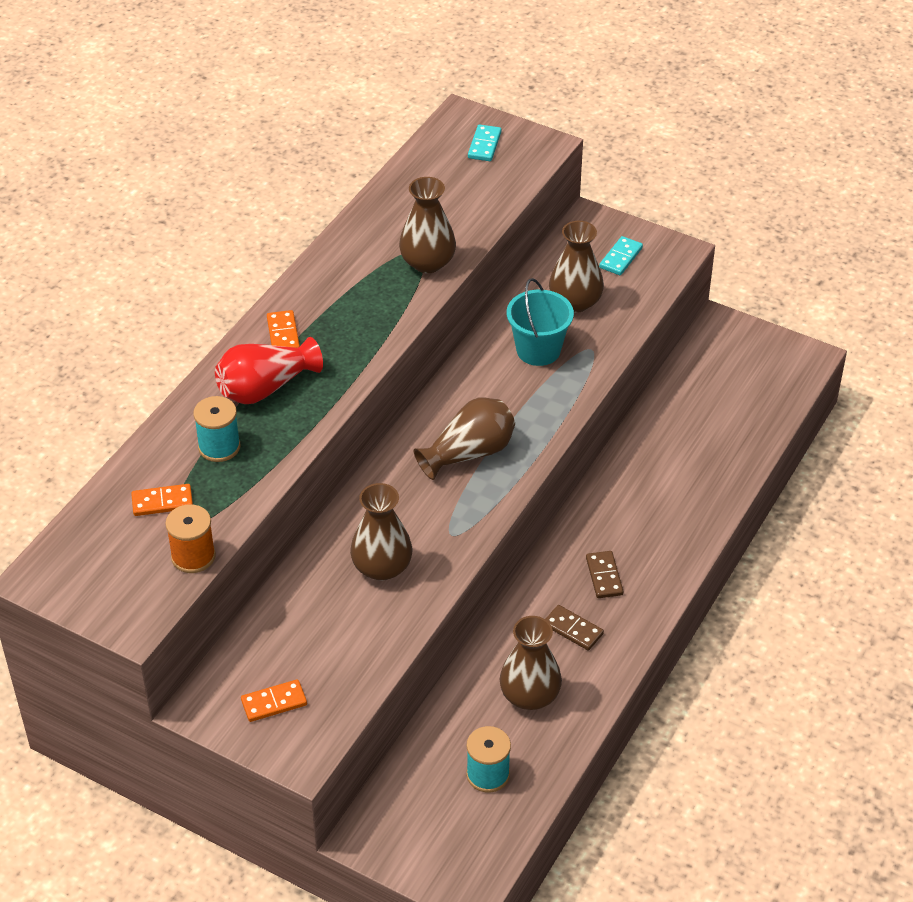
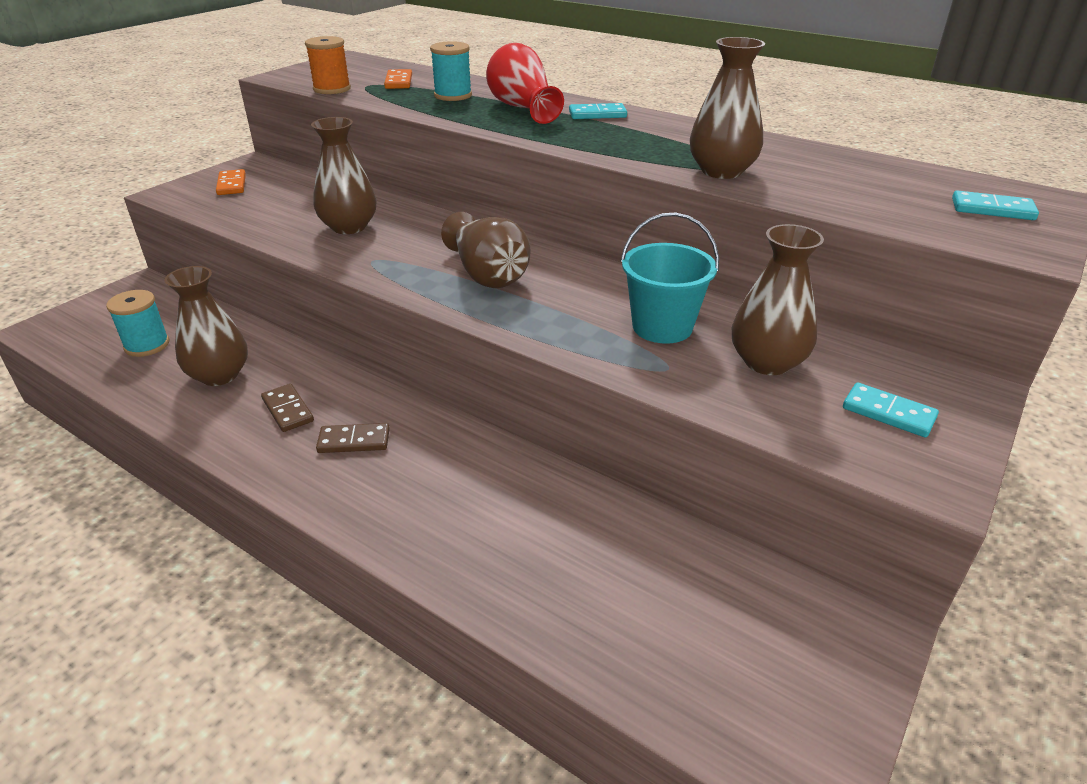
camera: 95 degrees right, 10 degrees down
(283, 334) = (597, 114): orange domino -> turquoise domino
(573, 629) = (287, 410): brown domino -> brown domino turned 75 degrees counterclockwise

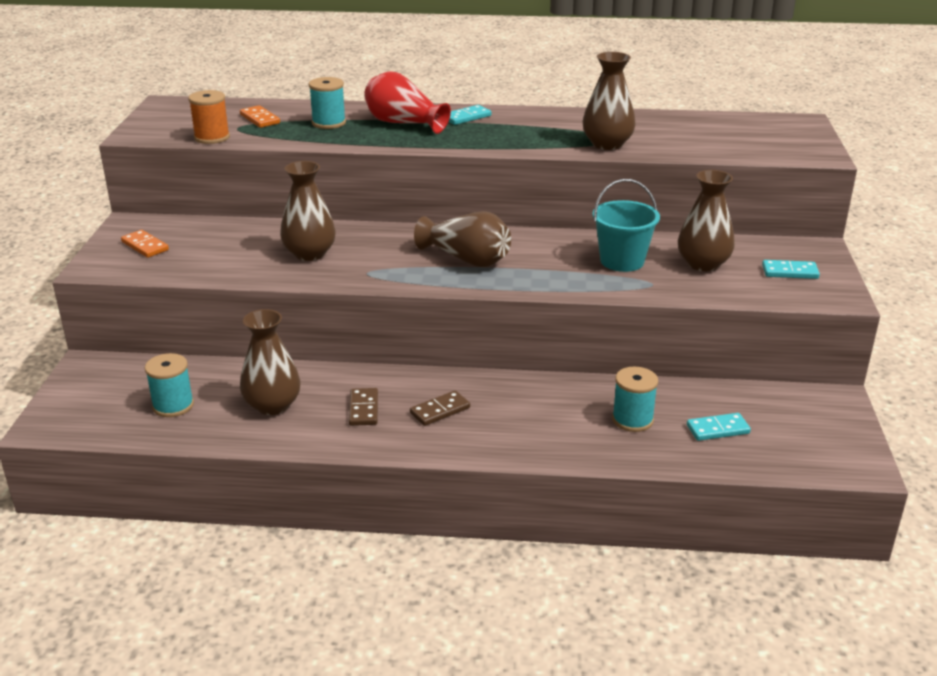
camera: 30 degrees left, 5 degrees down
(287, 410) = (363, 409): brown domino -> brown domino turned 60 degrees clockwise
(547, 542) = (632, 420): none -> turquoise spool
(992, 209) = (781, 135): turquoise domino -> turquoise domino (717, 429)

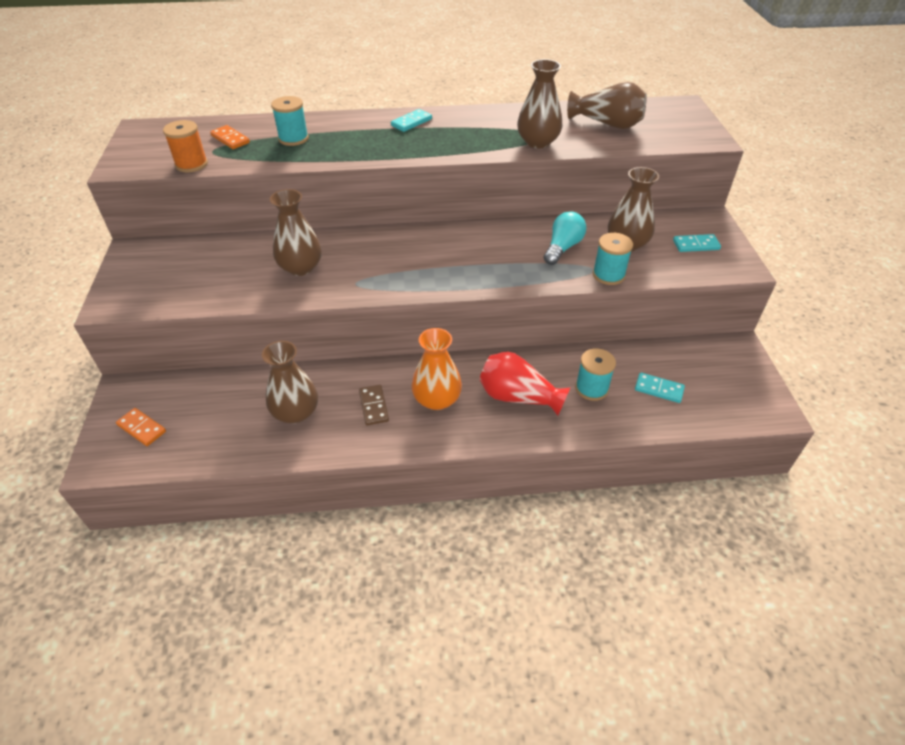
camera: 10 degrees left, 15 degrees up
(145, 246) = (151, 274): orange domino -> orange domino (142, 428)
(173, 405) = (209, 424): turquoise spool -> turquoise spool (608, 275)
(403, 123) = (359, 134): red vase -> red vase (518, 397)
(440, 410) = (437, 399): brown domino -> orange vase
(466, 259) = (436, 259): brown vase -> brown vase (607, 124)
(622, 261) = (562, 248): turquoise bucket -> turquoise light bulb
(717, 429) = (659, 389): turquoise domino -> turquoise domino turned 45 degrees clockwise

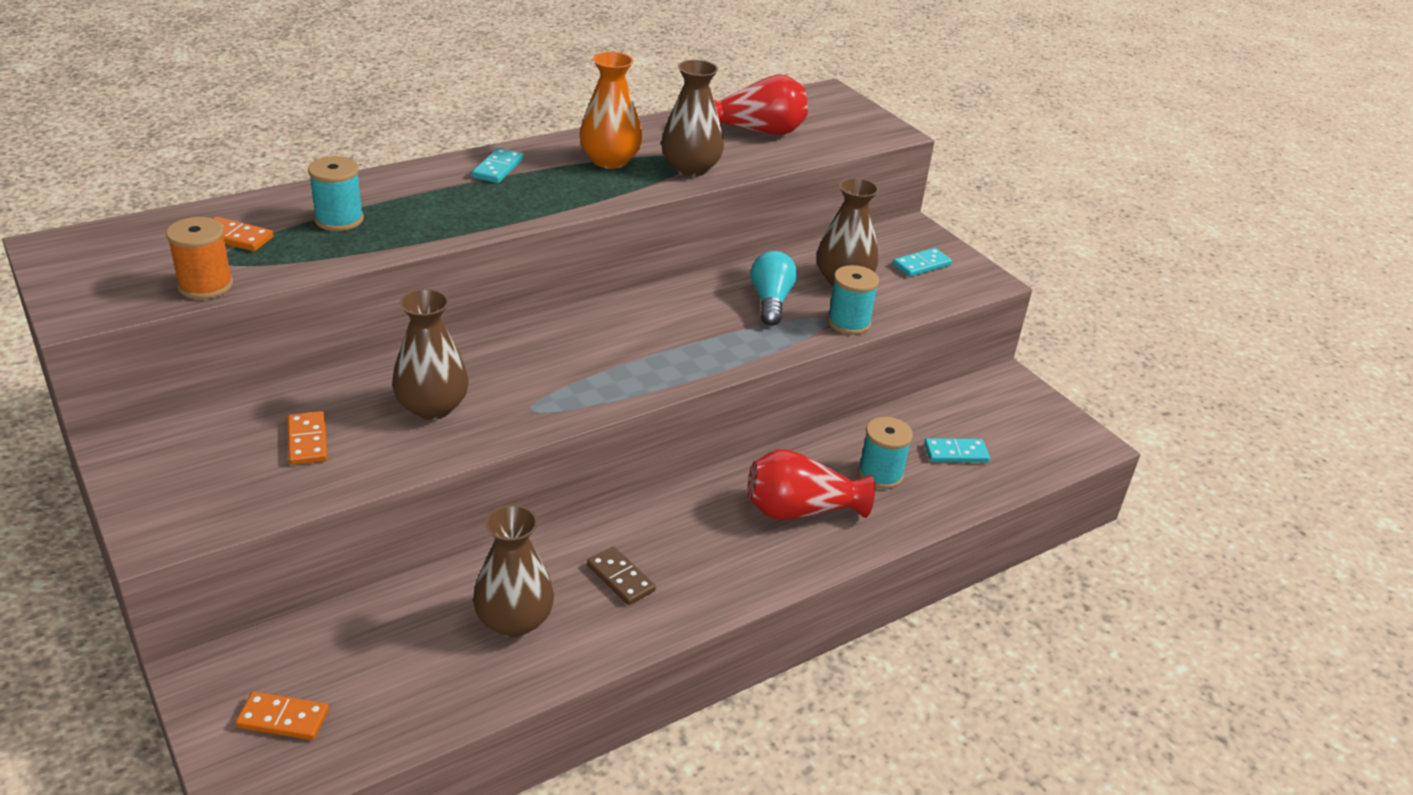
camera: 30 degrees left, 10 degrees down
(220, 271) = (307, 441): none -> orange domino
(437, 399) = (699, 544): orange vase -> orange vase (610, 160)
(607, 124) = (757, 131): brown vase -> red vase

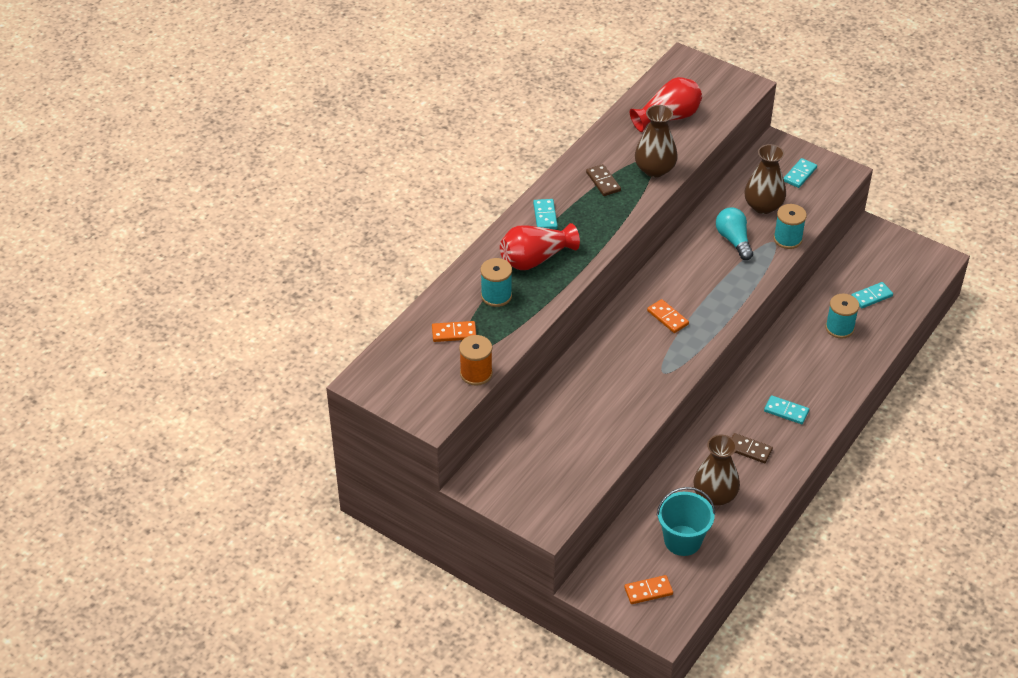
camera: 20 degrees left, 10 degrees up
(307, 441) = (566, 441): orange domino -> orange domino (667, 318)
(406, 665) = (682, 540): none -> turquoise bucket
(432, 407) = (610, 392): brown vase -> none
(610, 160) = (603, 182): orange vase -> brown domino
(718, 549) = (786, 411): none -> turquoise domino
(800, 510) = (812, 369): red vase -> red vase (535, 259)

